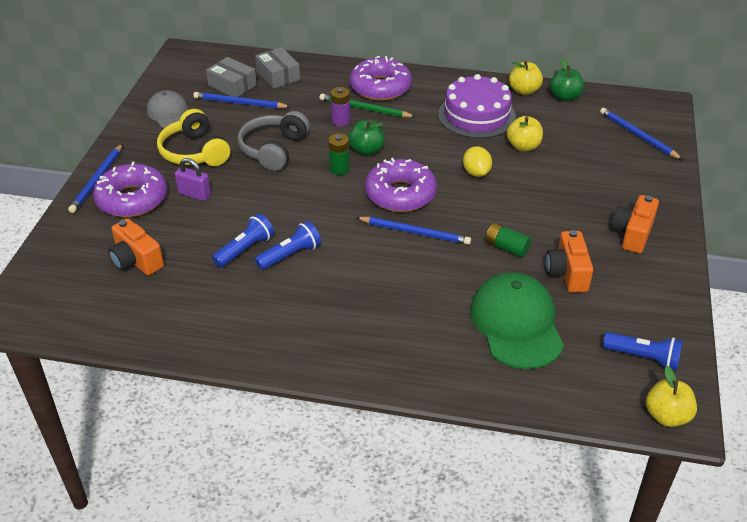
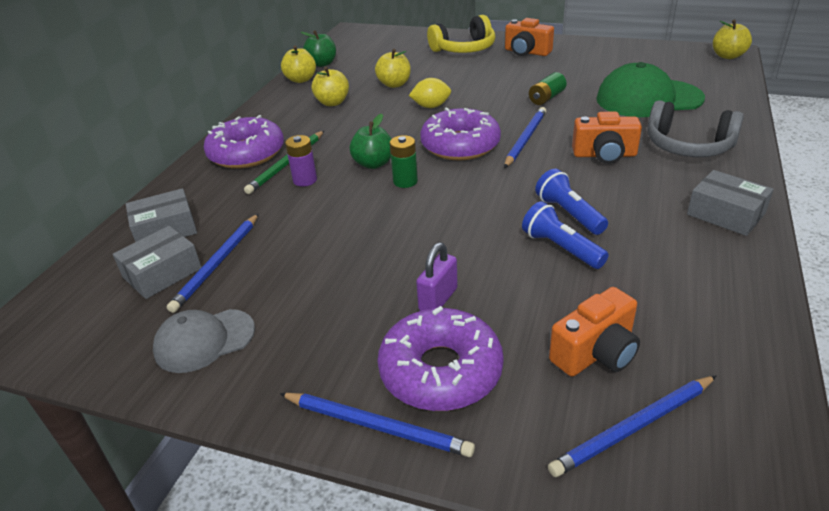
camera: 80 degrees left, 5 degrees down
(194, 152) = (329, 305): yellow headphones -> yellow headphones (464, 49)
(273, 149) = (348, 230): grey headphones -> grey headphones (688, 146)
(287, 346) = (725, 214): none -> grey box
(476, 115) = (332, 102): purple cake -> yellow apple
(567, 273) = (578, 77): orange camera -> orange camera (604, 155)
(638, 136) = (394, 41): blue pencil -> blue pencil (633, 428)
(643, 357) = (670, 58): blue flashlight -> none

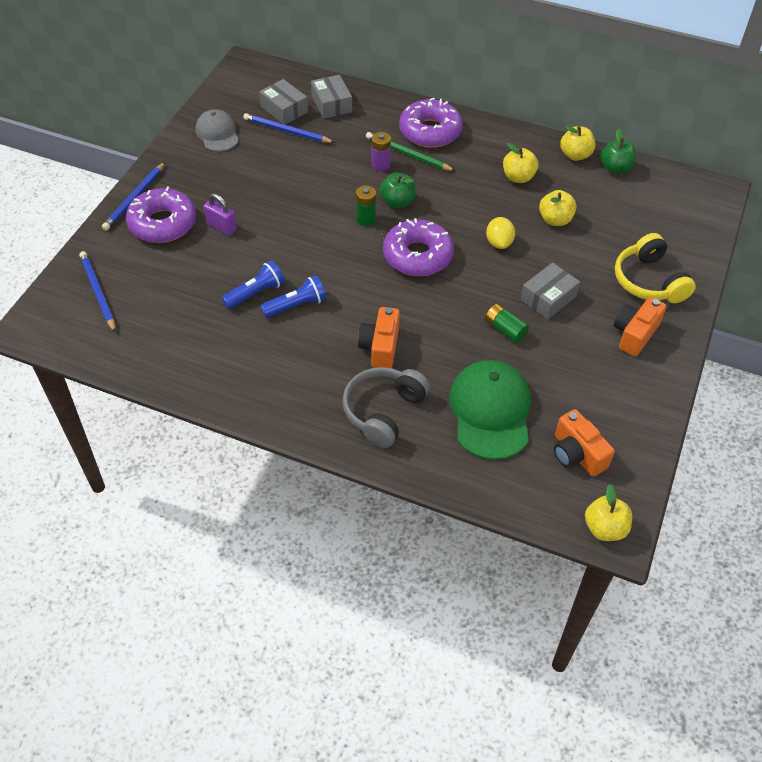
camera: 90 degrees right, 15 degrees up
(525, 139) = (420, 299): blue pencil -> none
(596, 353) = (153, 289): orange camera -> orange camera (577, 454)
(725, 214) = (271, 399): grey box -> grey box (548, 298)

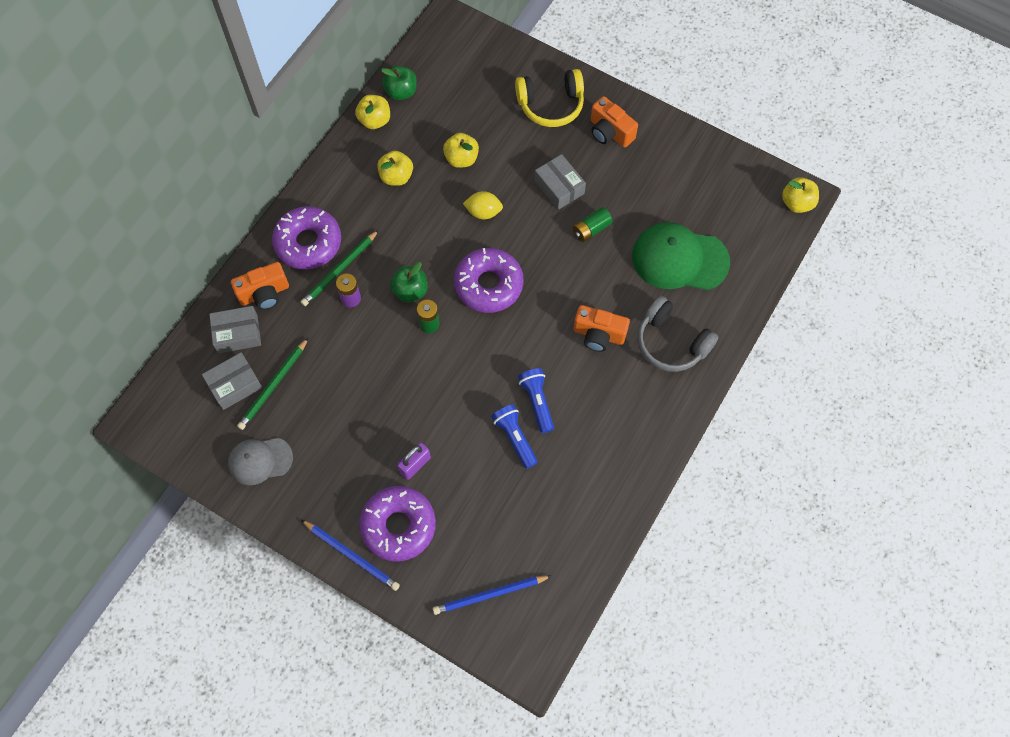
camera: 80 degrees left, 15 degrees up
(287, 131) = (273, 385): blue pencil -> green pencil
(577, 454) = (728, 205): orange camera -> orange camera (264, 293)

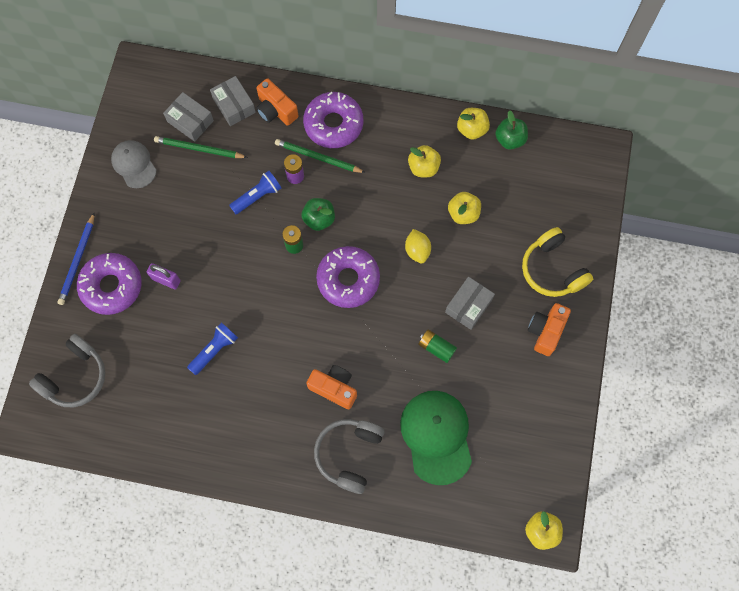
camera: 70 degrees right, 5 degrees up
(490, 595) = (75, 377): blue pencil -> grey headphones
(537, 402) = (253, 357): blue flashlight -> blue flashlight (257, 196)
(599, 334) = (334, 388): orange camera -> orange camera turned 120 degrees clockwise

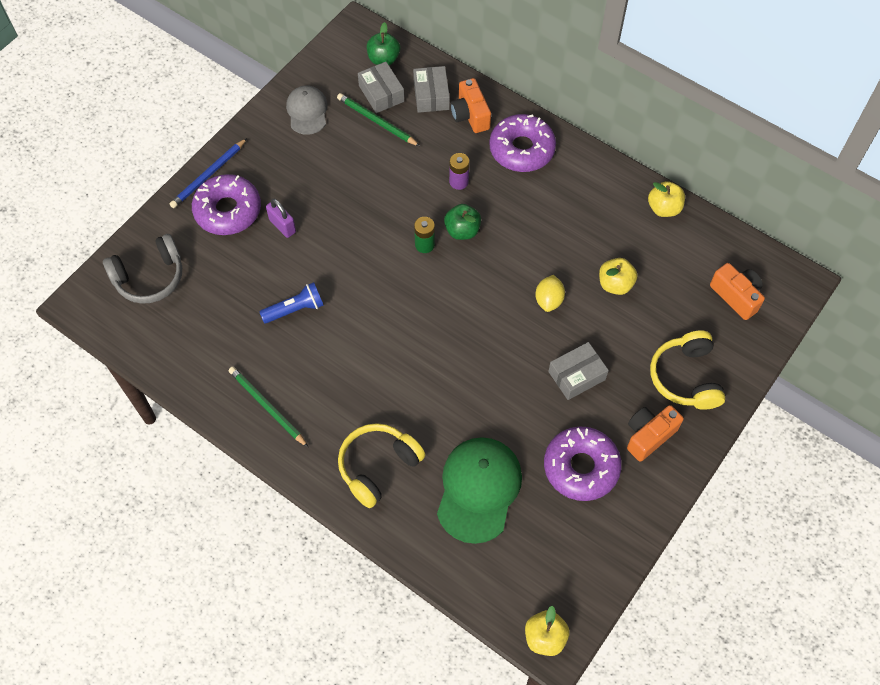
camera: 25 degrees right, 10 degrees down
(257, 196) = (411, 186): blue flashlight -> none
(318, 157) = (490, 174): green pencil -> green pencil (267, 407)
(334, 388) = (395, 396): orange camera -> orange camera (736, 296)
(348, 279) = (463, 299): purple donut -> purple donut (581, 467)
(349, 454) = (378, 466): grey headphones -> yellow headphones
(423, 167) = (594, 224): yellow apple -> none
(436, 348) = (522, 402): green battery -> none
(510, 139) = (700, 233): green apple -> green apple (383, 59)

